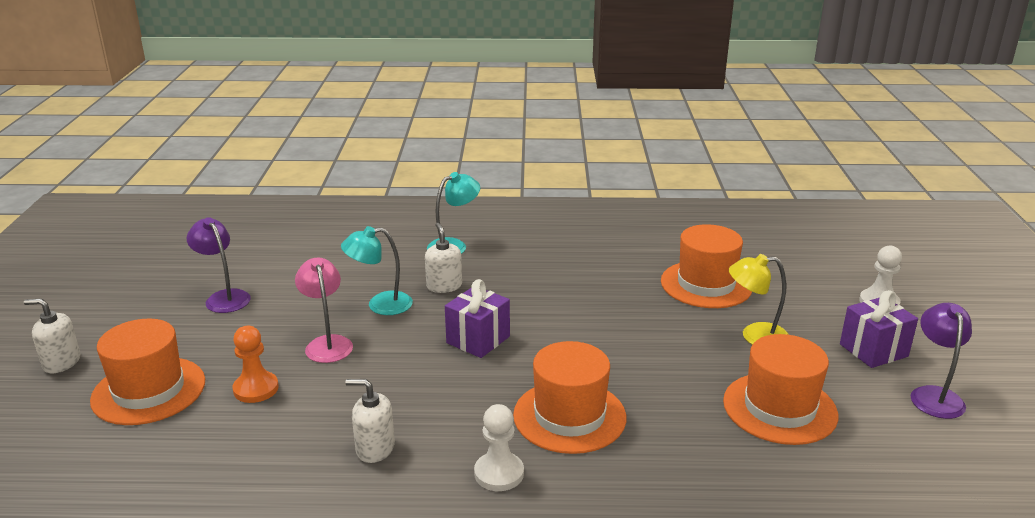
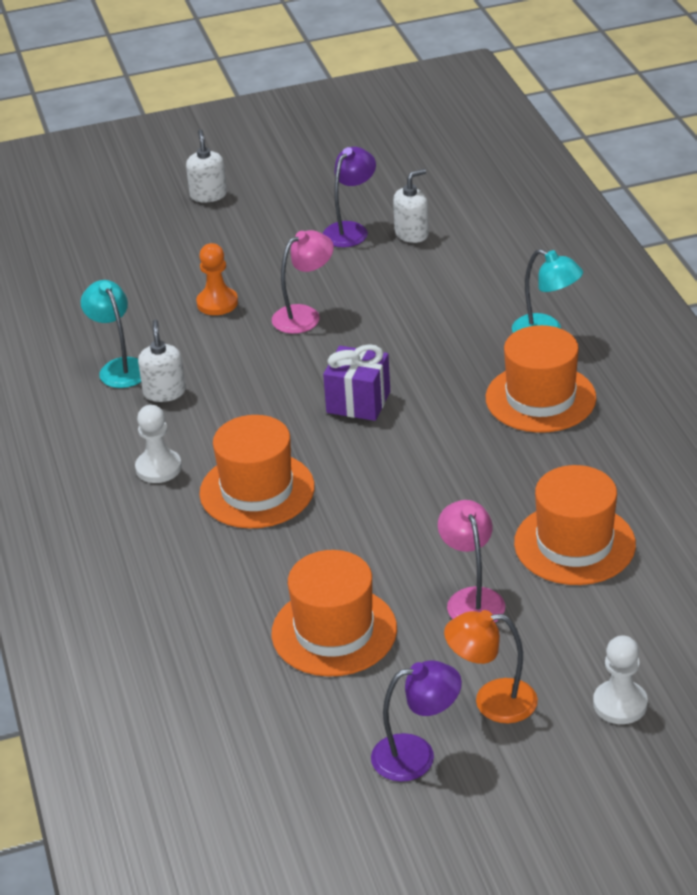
camera: 75 degrees right, 10 degrees up
(149, 390) = (191, 252): orange hat -> orange hat (540, 398)
(380, 305) = (390, 323): turquoise lamp -> turquoise lamp (119, 367)
(444, 286) = (451, 351): white soap dispenser -> white soap dispenser (412, 234)
(755, 336) = (472, 599): yellow lamp -> pink lamp
(873, 350) = (492, 701): purple gift -> orange lamp

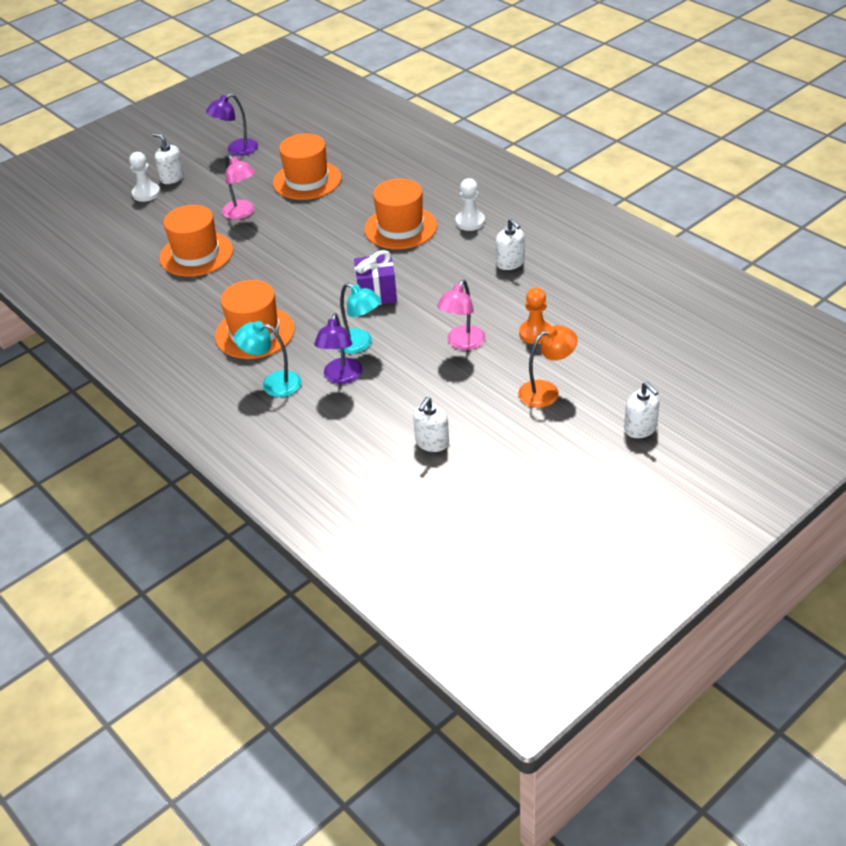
camera: 155 degrees right, 5 degrees up
(119, 367) = (556, 269): turquoise lamp -> turquoise lamp (359, 344)
(350, 230) = (486, 430): purple lamp -> purple lamp (341, 377)
(492, 701) = (210, 177): orange lamp -> orange lamp (546, 391)
(561, 726) = (172, 178): none -> white soap dispenser

